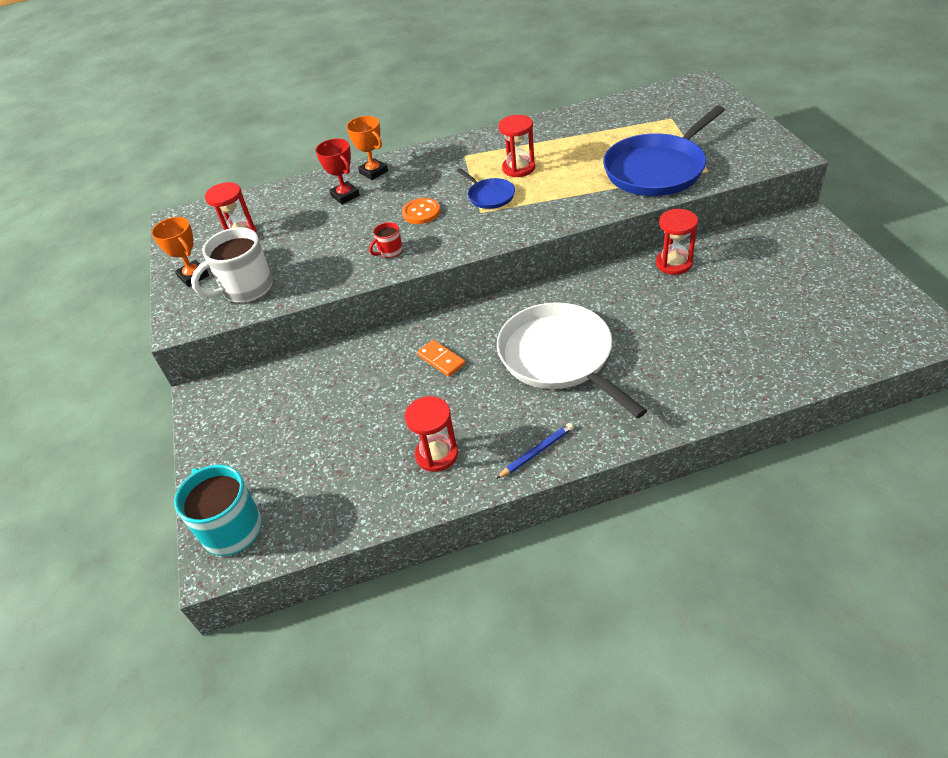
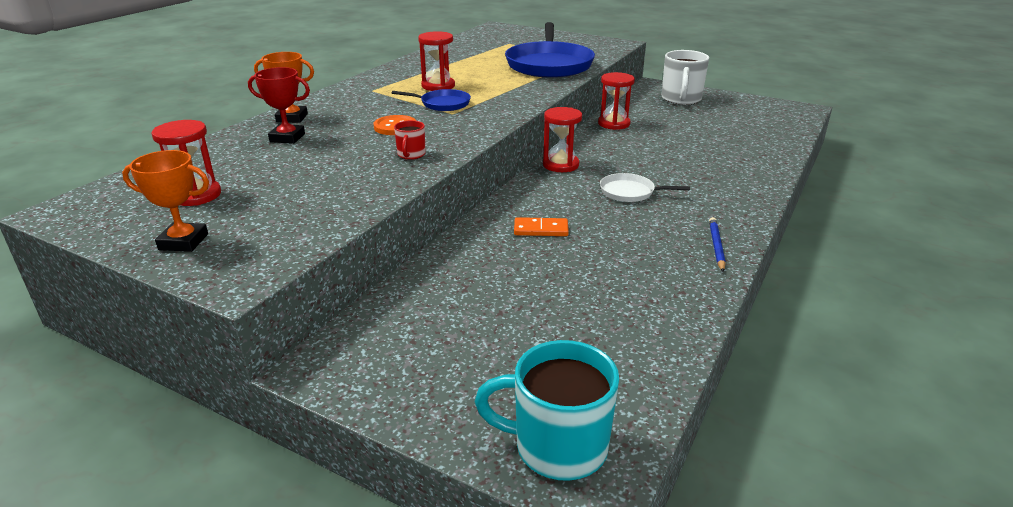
camera: 50 degrees left, 15 degrees down
(246, 289) = (285, 226): white mug -> white mug (681, 99)
(437, 454) = (649, 284): red hourglass -> red hourglass (560, 165)
(559, 357) = (630, 192): white pan -> white pan, size x0.48

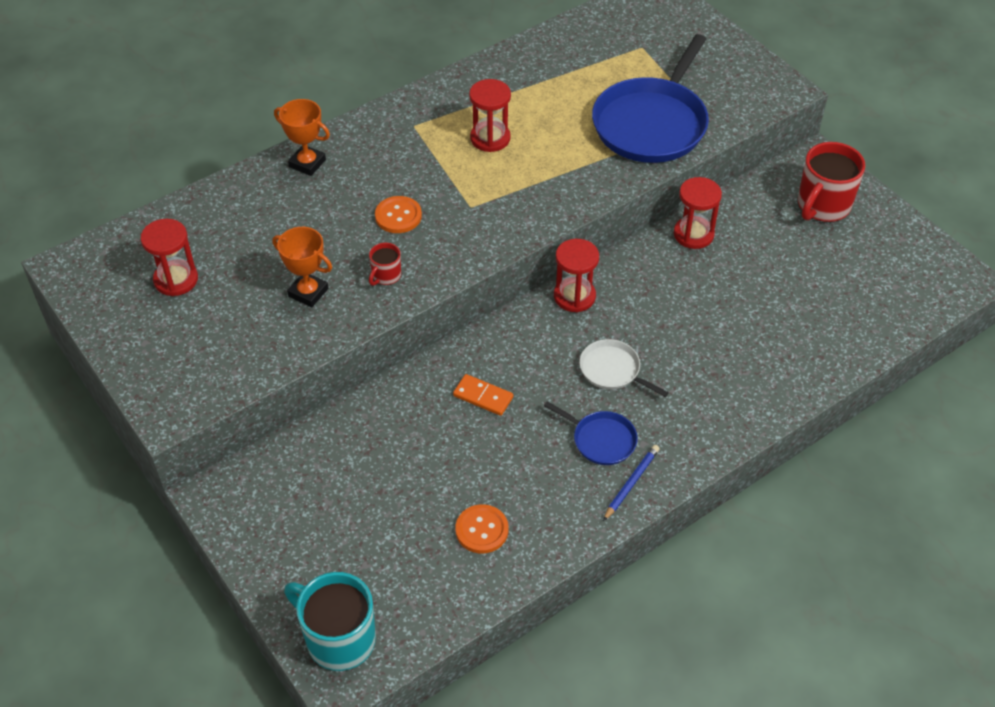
camera: 25 degrees right, 20 degrees up
(183, 242) = (146, 346): orange trophy -> orange trophy (308, 292)
(287, 138) = (287, 203): red trophy -> none
(442, 104) = (472, 182): blue pan -> blue pan (601, 440)
(624, 310) = (482, 530): none -> orange button
(681, 99) = (822, 206): white mug -> red mug

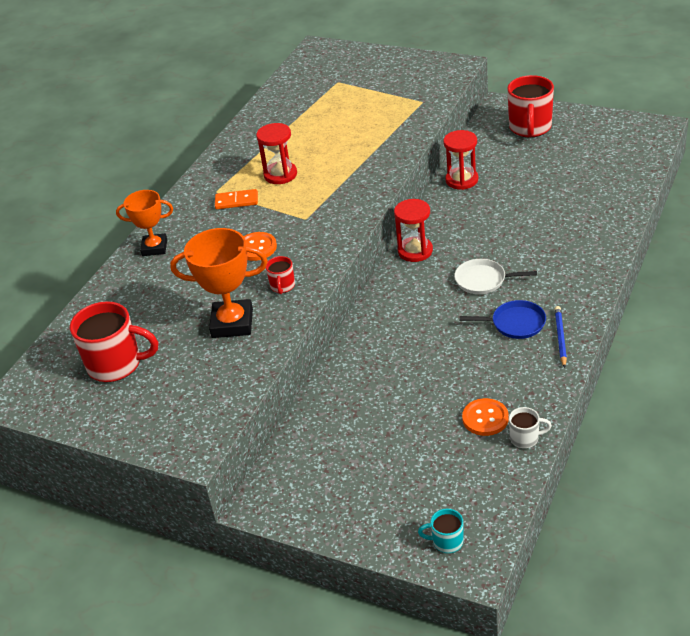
camera: 25 degrees left, 10 degrees down
(176, 279) = (116, 365): red hourglass -> red mug
(308, 292) = (232, 323): orange trophy -> orange trophy, size x1.52
(338, 639) = (446, 542): turquoise mug -> turquoise mug, size x0.49
(483, 397) = (407, 339): orange domino -> orange domino (236, 201)
(500, 575) = (525, 438): none -> white mug
(652, 123) = (387, 119): blue pan -> none

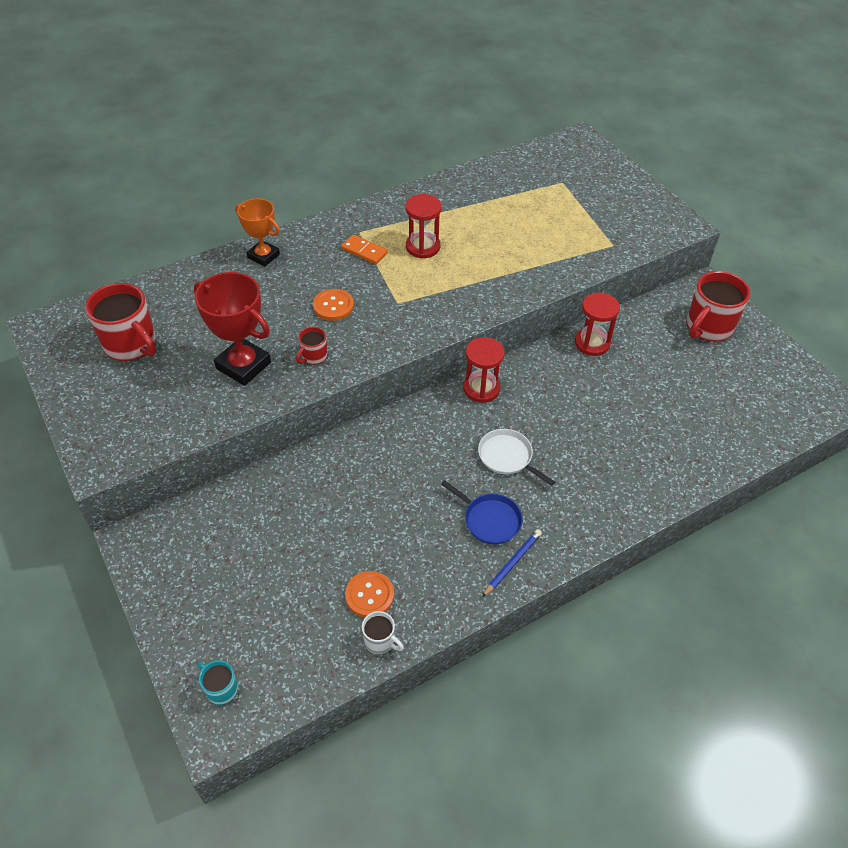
camera: 30 degrees right, 10 degrees up
(232, 323) = (243, 365): orange trophy -> red trophy

